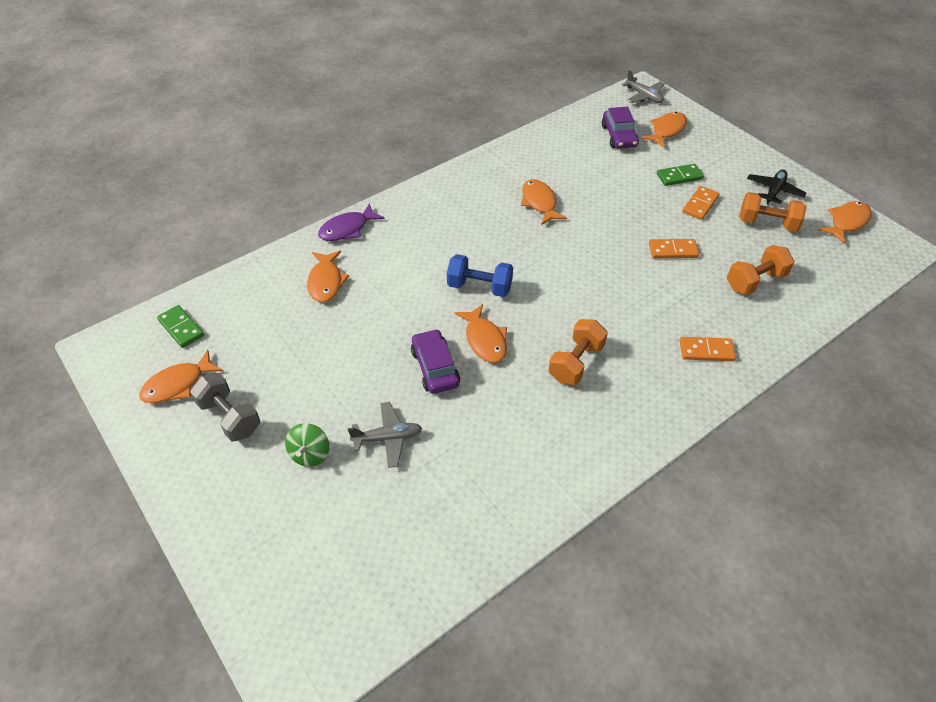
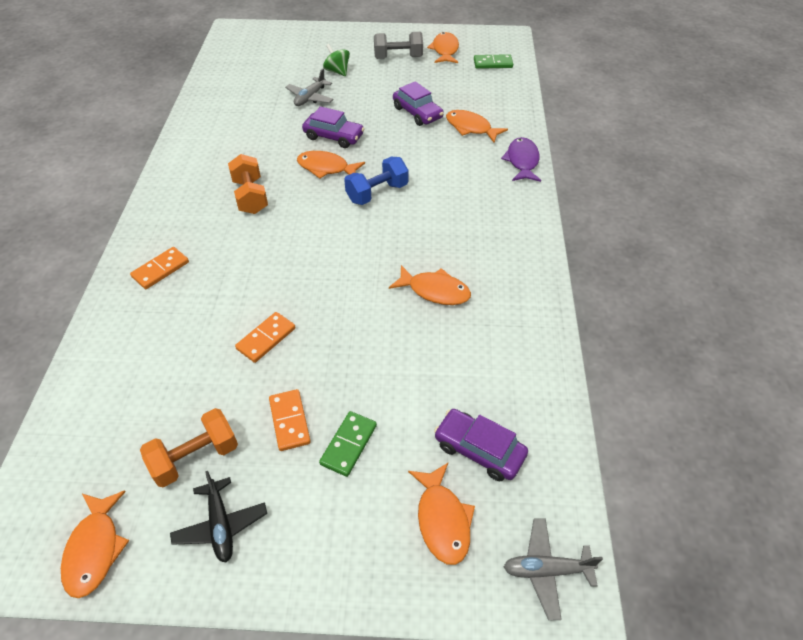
camera: 130 degrees right, 0 degrees up
(334, 332) = (417, 113): none -> purple car
(755, 281) = (161, 366): orange dumbbell -> none

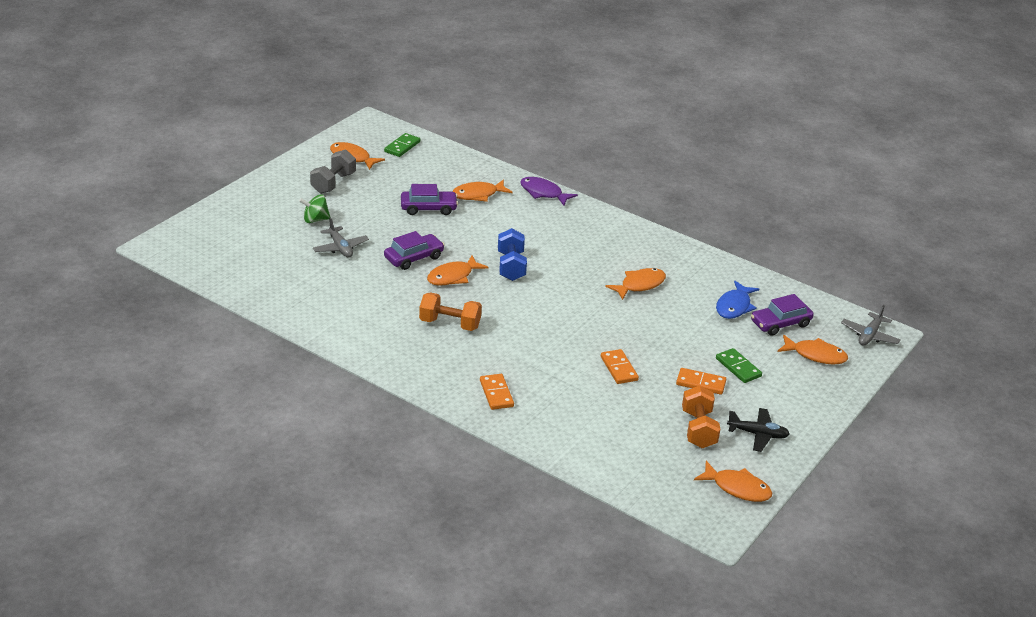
camera: 60 degrees left, 15 degrees down
(472, 388) = (734, 306): none -> blue fish

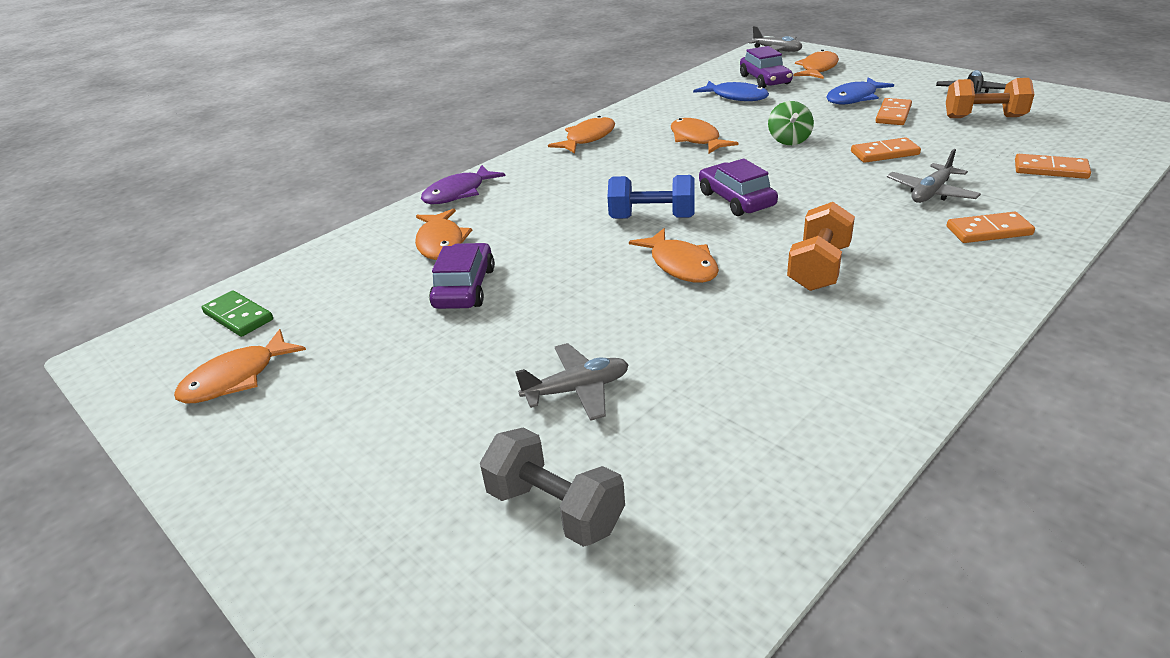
camera: 75 degrees left, 0 degrees up
(315, 220) = (459, 428): green spinning top -> green spinning top (789, 140)
(333, 183) = (322, 403): grey dumbbell -> grey dumbbell (555, 509)
(414, 258) = (621, 302): purple car -> purple car (736, 199)
(551, 379) = (931, 193): none -> grey plane
(593, 440) = (1050, 169): none -> orange domino
(737, 488) = (1077, 104): orange fish -> orange fish (587, 138)
(738, 367) = (854, 98): green domino -> blue fish

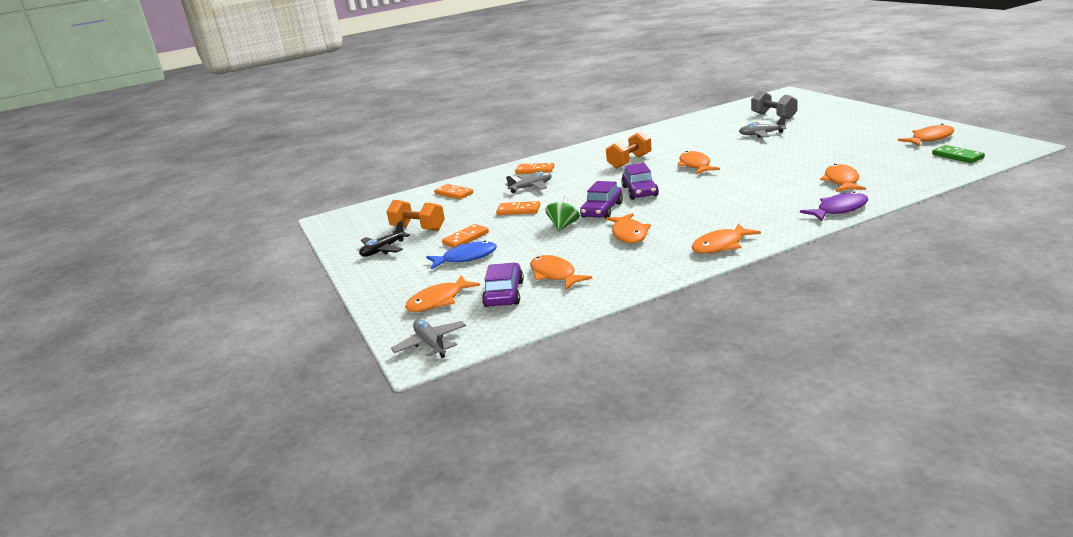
camera: 160 degrees left, 10 degrees down
(464, 288) = (819, 162): purple car -> purple car (602, 210)
(652, 218) = (698, 185): blue dumbbell -> none
(736, 97) = (554, 275): blue fish -> orange fish

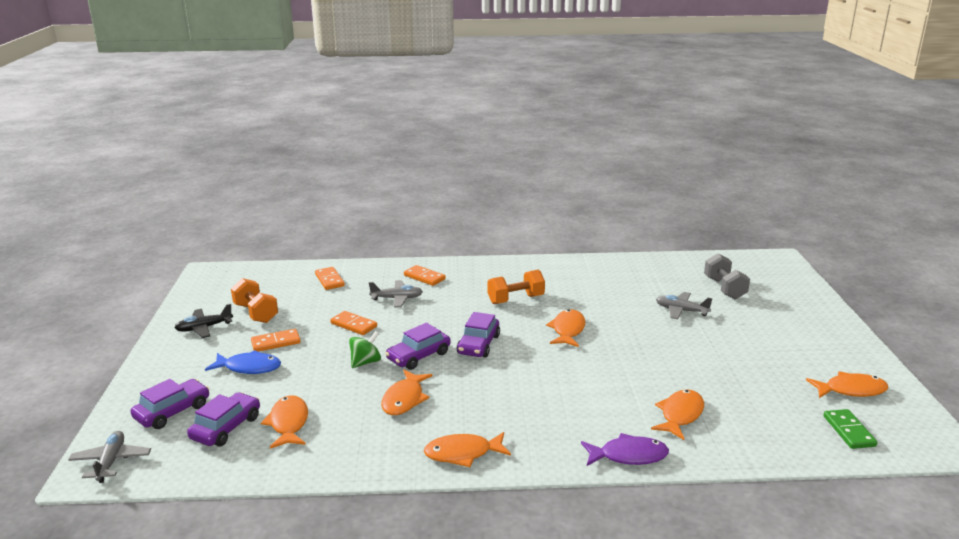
camera: 20 degrees right, 0 degrees up
(438, 301) = (172, 411): orange fish -> purple car

